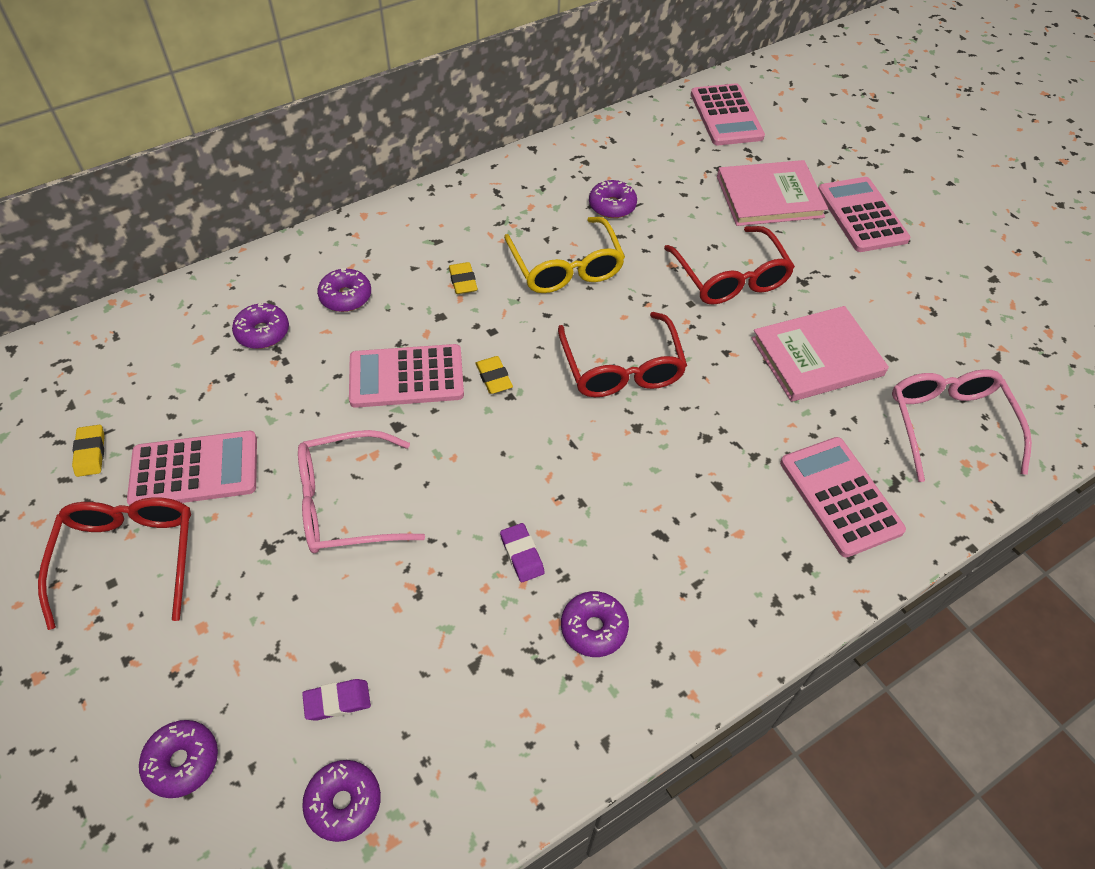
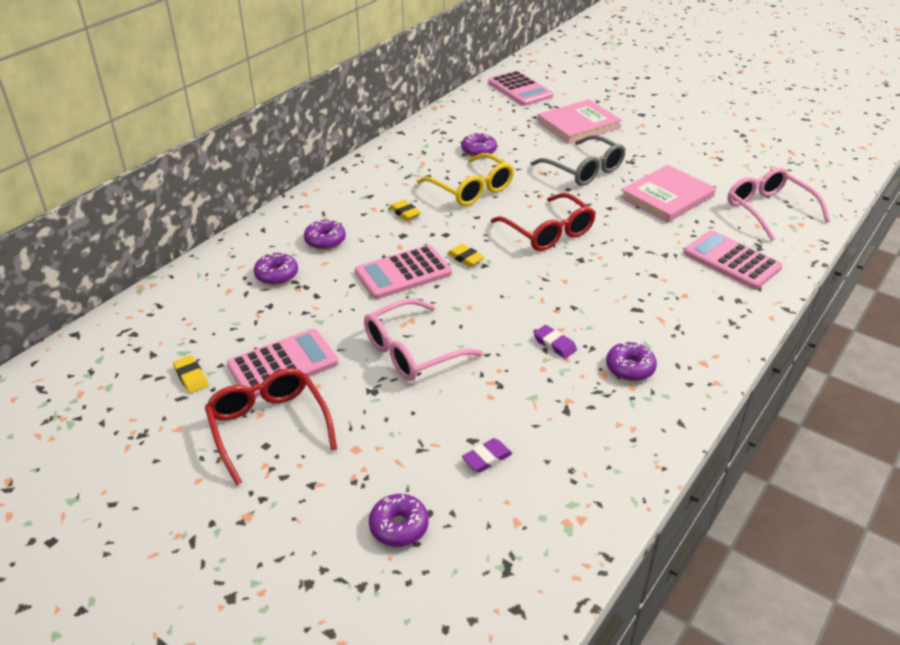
camera: 20 degrees left, 15 degrees down
(344, 803) = (532, 510): purple donut -> none
(730, 278) = (584, 170): red glasses -> grey glasses
(861, 215) = (642, 121): pink calculator -> none

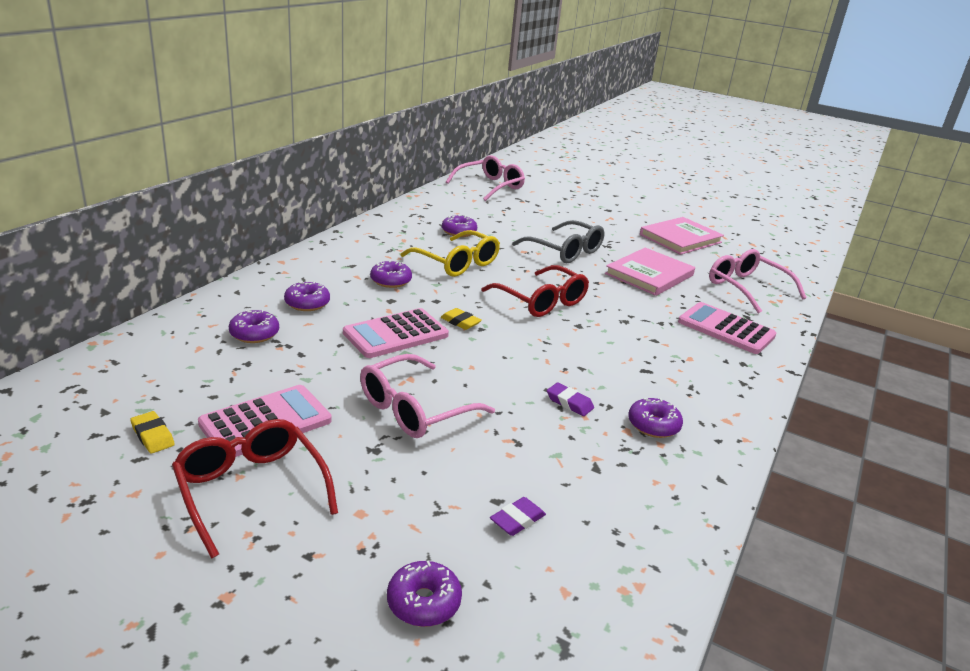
camera: 10 degrees left, 10 degrees down
(405, 213) = (391, 281): yellow eraser -> purple donut
(520, 89) = (490, 186): pink calculator -> pink glasses
(578, 124) = (551, 215): pink book -> pink book (680, 238)

